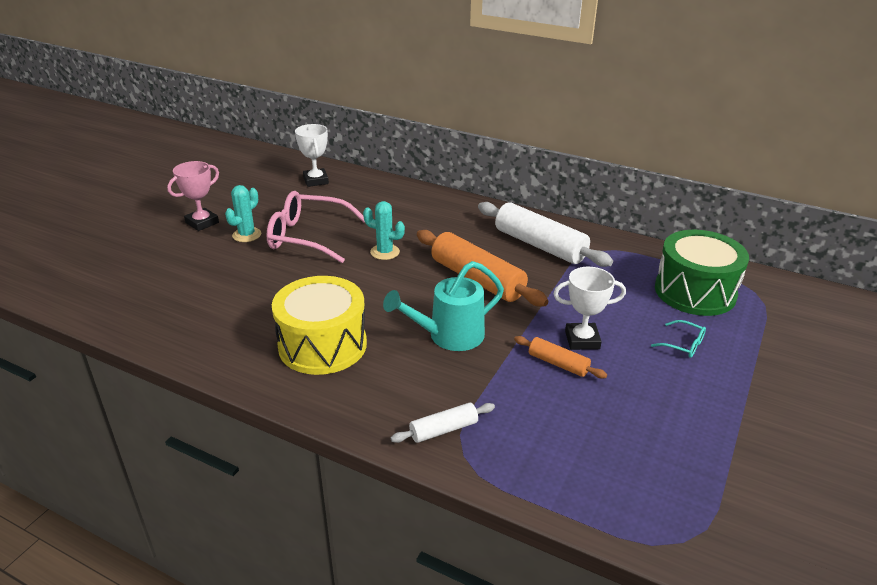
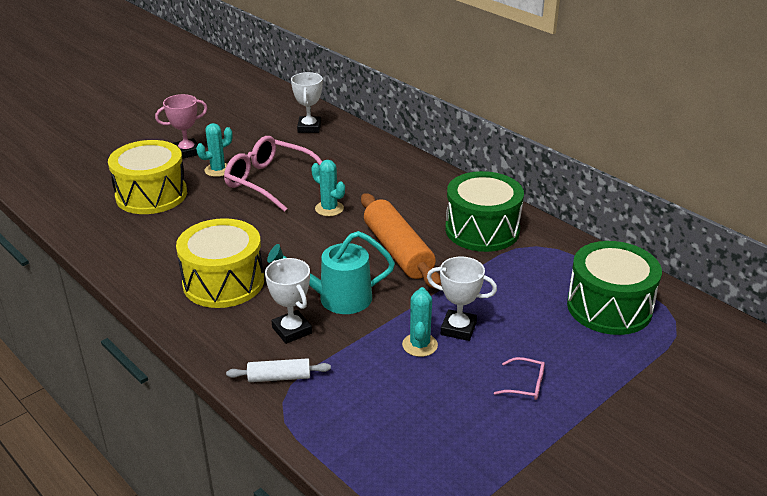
camera: 20 degrees right, 0 degrees up
(188, 272) = (151, 195): none -> yellow drum
(425, 378) = (292, 330): none -> white trophy
(540, 245) = (482, 230): white rolling pin -> green drum
(558, 364) = (420, 345): orange rolling pin -> turquoise cactus
(676, 378) = (525, 385): none -> pink glasses
(682, 344) = (555, 355): turquoise glasses -> none

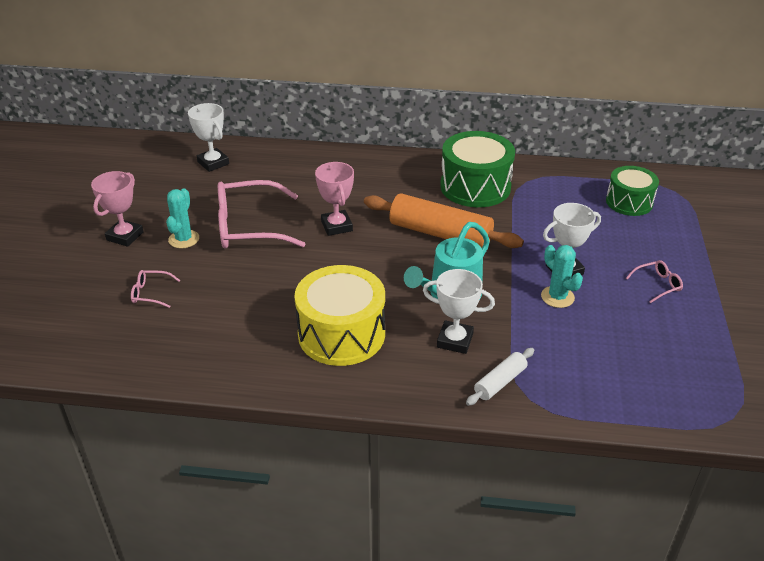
camera: 40 degrees left, 5 degrees up
(151, 195) = (151, 293): yellow drum -> pink glasses
(329, 209) = (336, 226): turquoise cactus -> pink trophy
(609, 307) = (629, 202): green drum -> green drum, size x0.64

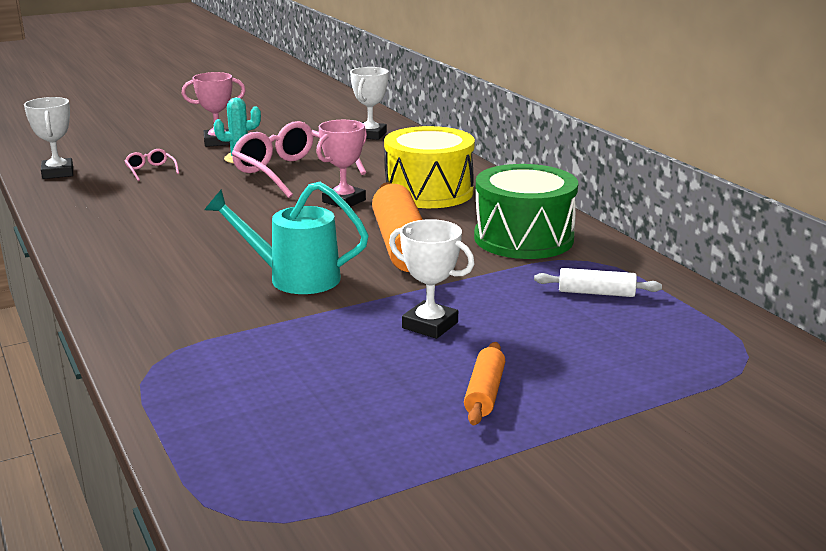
camera: 55 degrees right, 15 degrees down
(341, 334) = (171, 249): yellow drum -> yellow drum (429, 192)
(455, 340) = (217, 300): white trophy -> white trophy (58, 173)
(500, 382) = (167, 340): white rolling pin -> white rolling pin (596, 293)
(557, 297) = (367, 334): turquoise cactus -> none
(629, 202) = (655, 330): green drum -> none
(657, 285) = (485, 393): pink glasses -> orange rolling pin

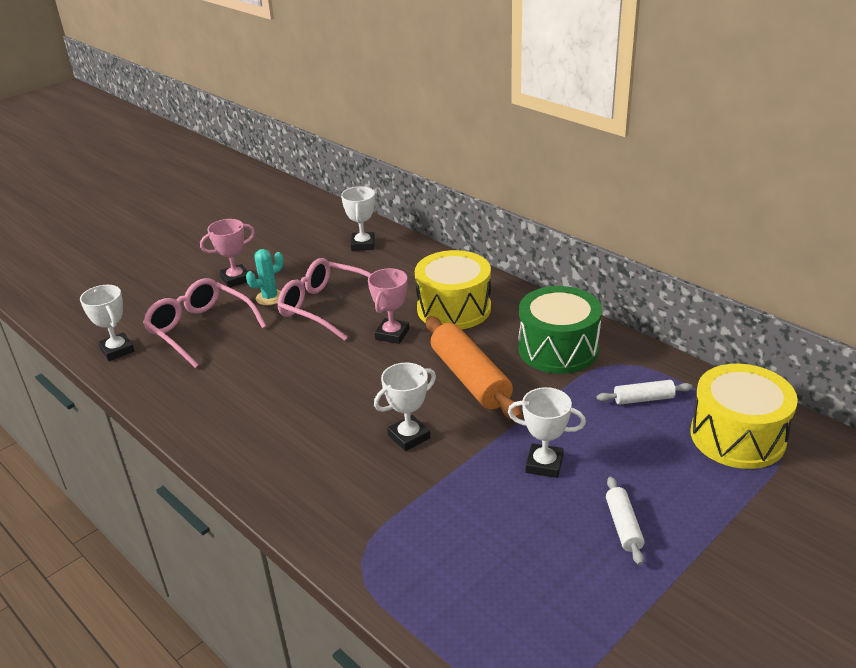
camera: 15 degrees left, 10 degrees up
(151, 171) = (201, 330): pink glasses -> pink glasses, size x2.31
(293, 278) = (409, 436): turquoise watering can -> white trophy
(485, 393) = (623, 526): orange rolling pin -> white rolling pin
(695, 343) = (737, 436): none -> yellow drum

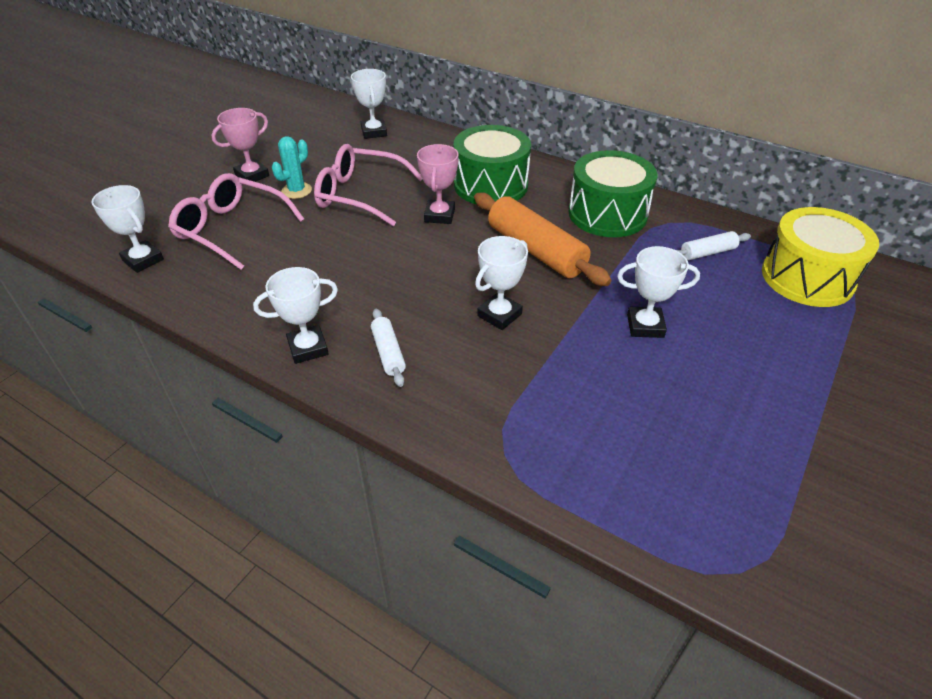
camera: 15 degrees left, 10 degrees up
(227, 445) = (308, 348): none -> white trophy
(454, 308) = (491, 185): yellow drum -> green drum
(623, 526) = (747, 376): white rolling pin -> white rolling pin (388, 353)

